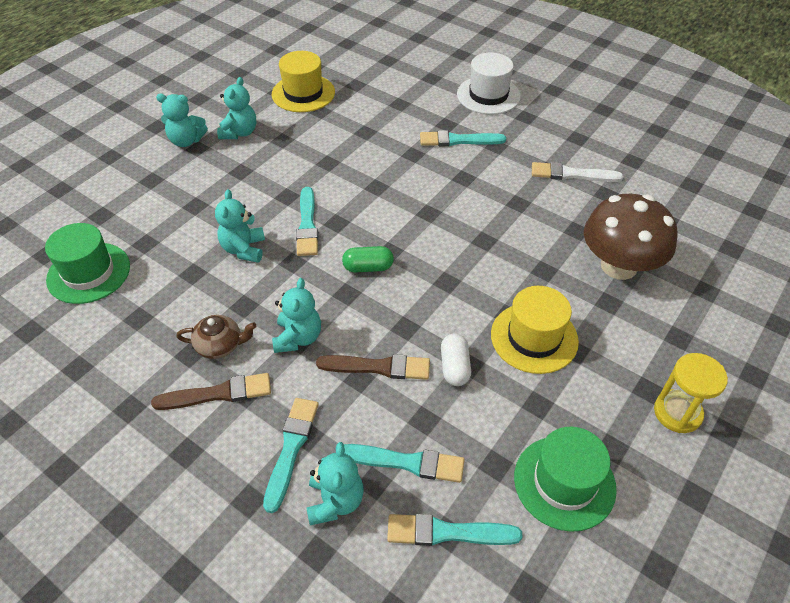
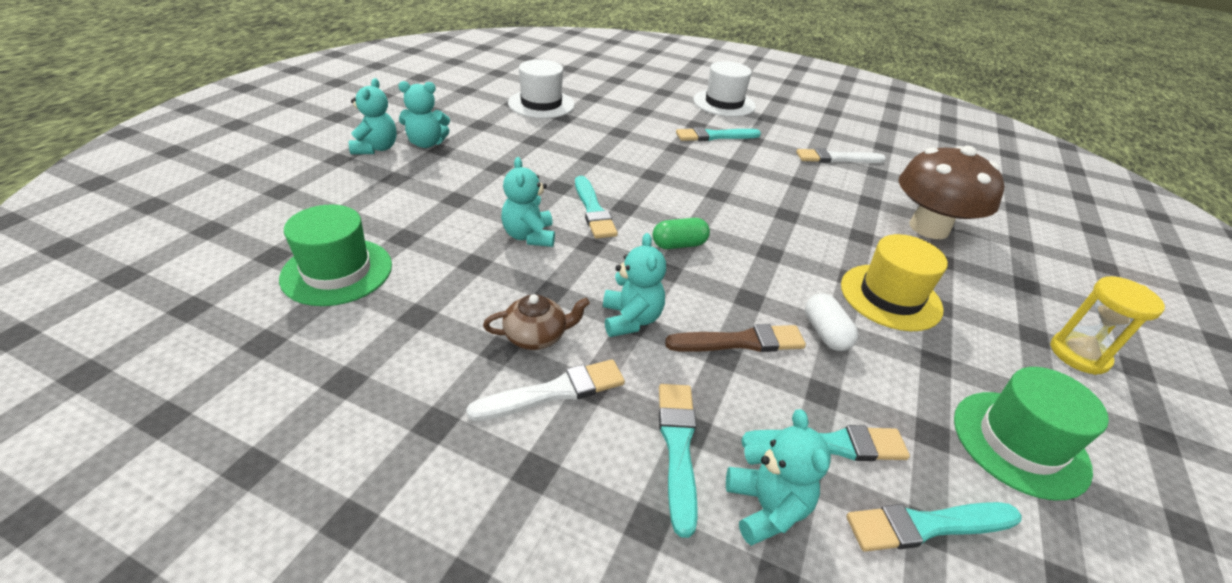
camera: 15 degrees left, 10 degrees down
(217, 394) = (554, 392): brown brush -> white brush
(239, 133) = (485, 135): turquoise teddy bear -> turquoise teddy bear (376, 148)
(303, 93) = (541, 104): yellow hat -> white hat

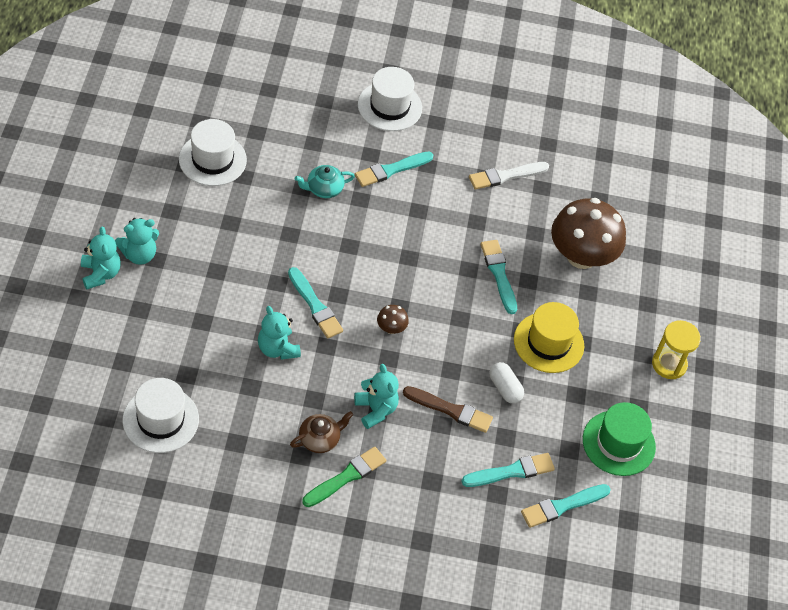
camera: 20 degrees left, 15 degrees up
(337, 271) = (160, 420): green hat -> white hat
(554, 392) = (346, 477): white brush -> green brush
(641, 136) = (324, 189): none -> turquoise teapot
(678, 448) = (427, 494): turquoise brush -> turquoise brush (499, 274)
(679, 245) = (391, 328): green capsule -> brown mushroom
(740, 342) = (450, 410): brown brush -> brown brush turned 45 degrees clockwise
(766, 507) = (479, 517): turquoise teddy bear -> none

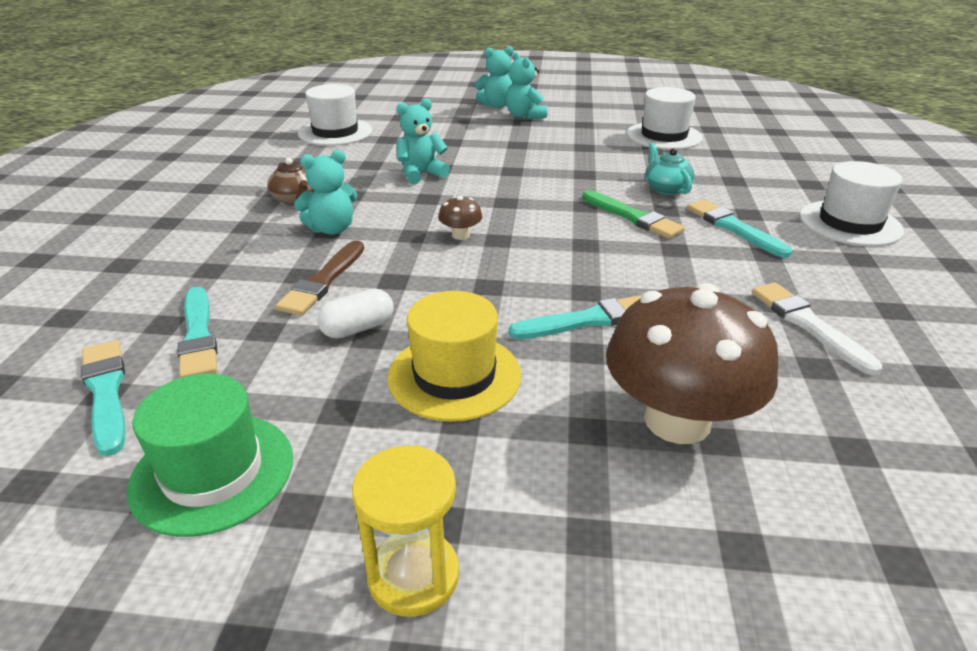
camera: 95 degrees right, 20 degrees down
(315, 305) = (485, 190): turquoise brush -> none
(346, 477) = (238, 215): green brush -> green brush (632, 217)

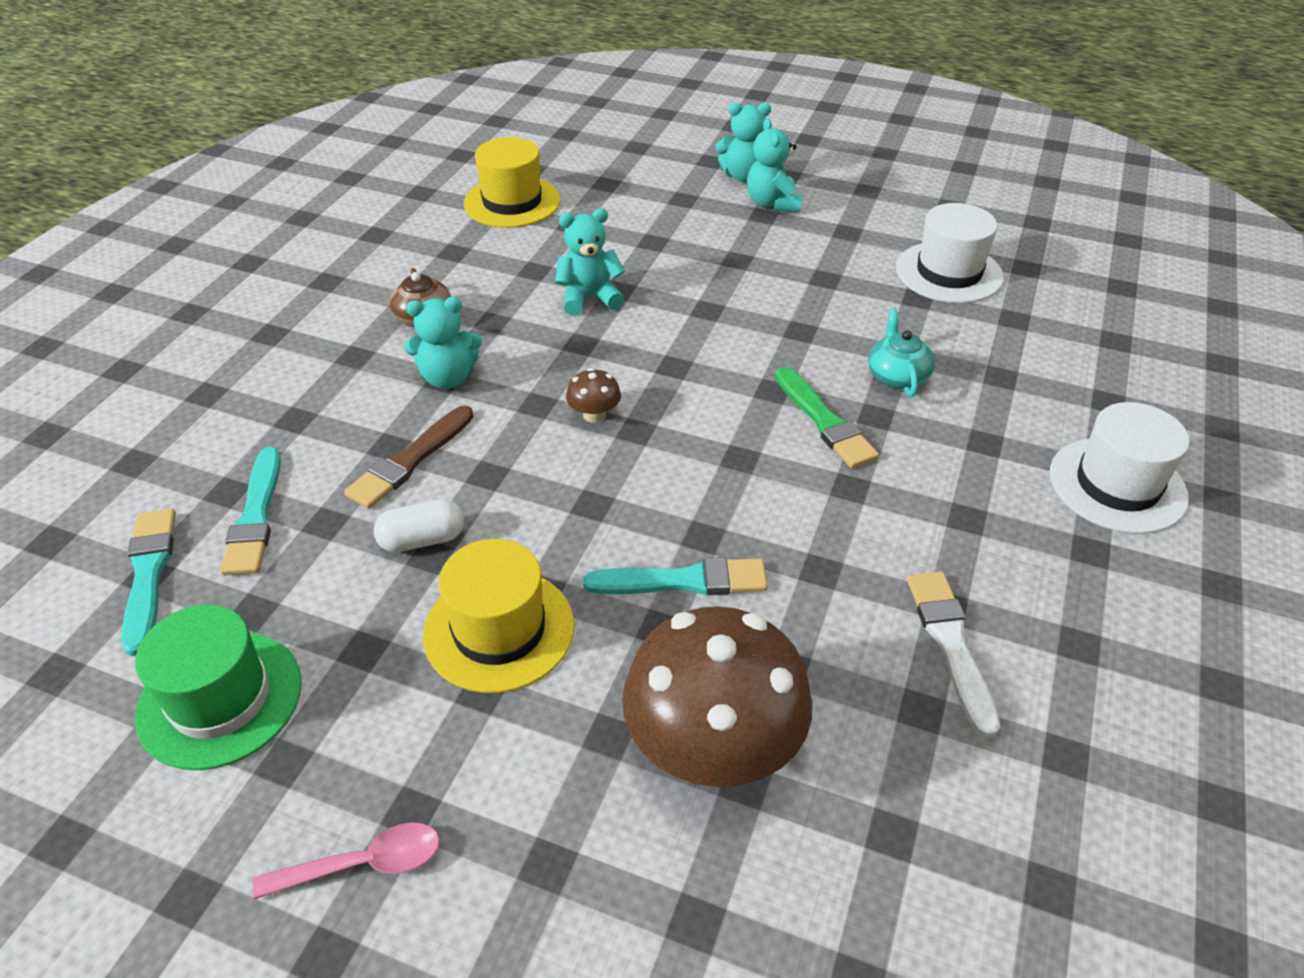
camera: 15 degrees right, 10 degrees up
(335, 132) = (512, 202): white hat -> yellow hat
(413, 576) = (362, 864): yellow hourglass -> pink spoon
(734, 228) = (949, 464): turquoise brush -> none

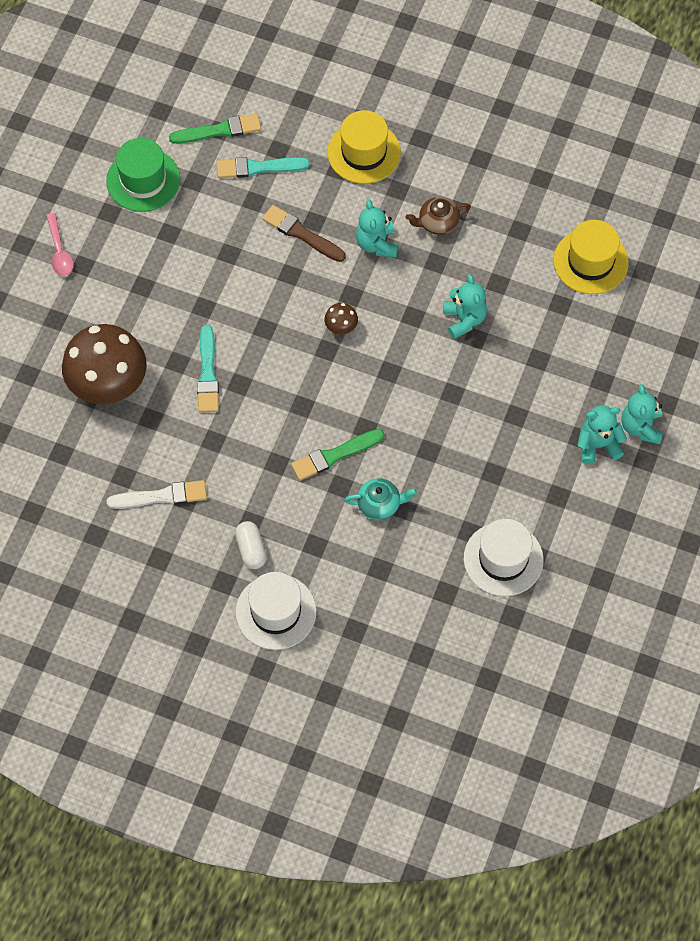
camera: 90 degrees right, 20 degrees up
(149, 575) = (219, 130): turquoise brush -> green brush
(422, 540) = (240, 248): white capsule -> white capsule (251, 549)
(499, 630) = (178, 290): yellow hat -> yellow hat (364, 152)

